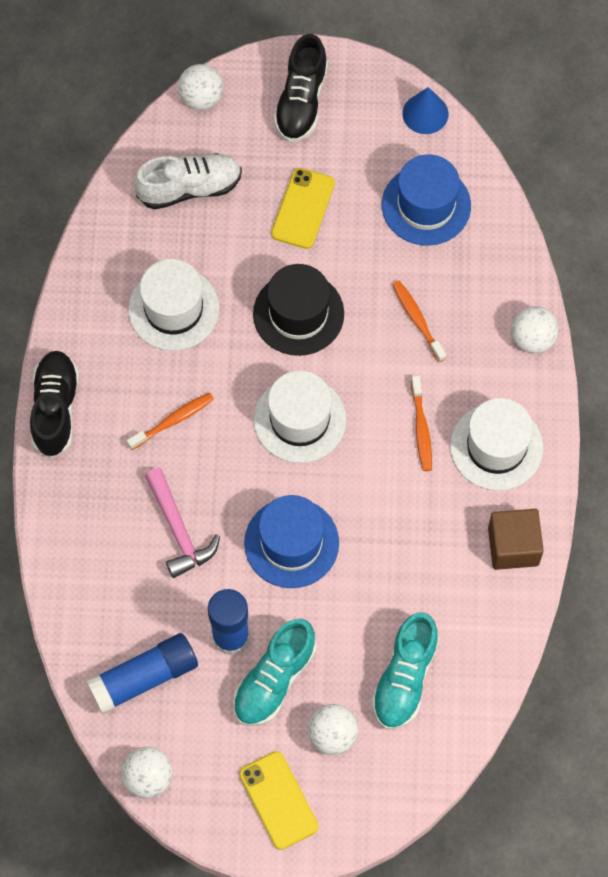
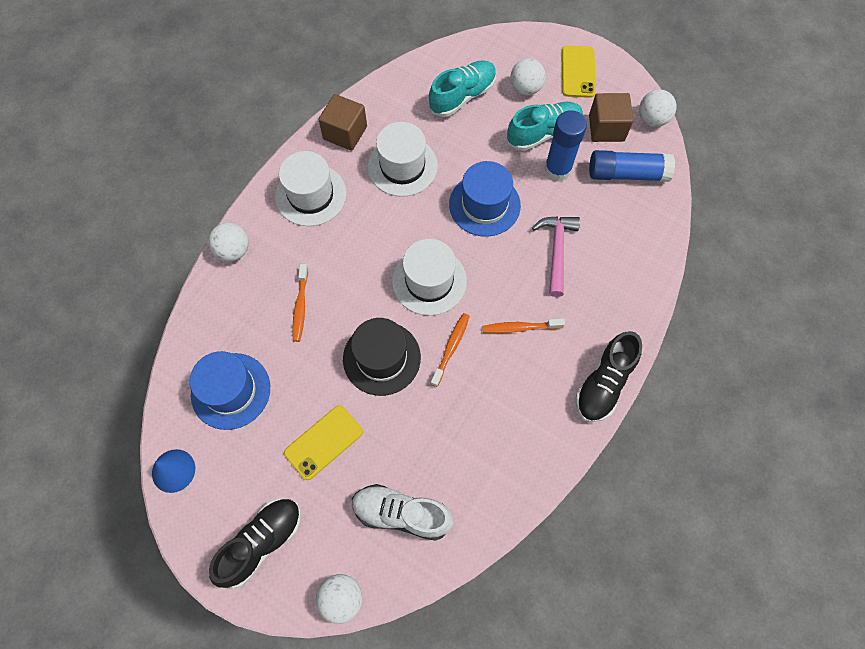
camera: 150 degrees left, 0 degrees up
(173, 309) = (473, 414): white hat -> white hat (402, 166)
(200, 731) = (606, 128): none -> brown cube
(421, 428) = (351, 232): orange toothbrush -> orange toothbrush (451, 348)

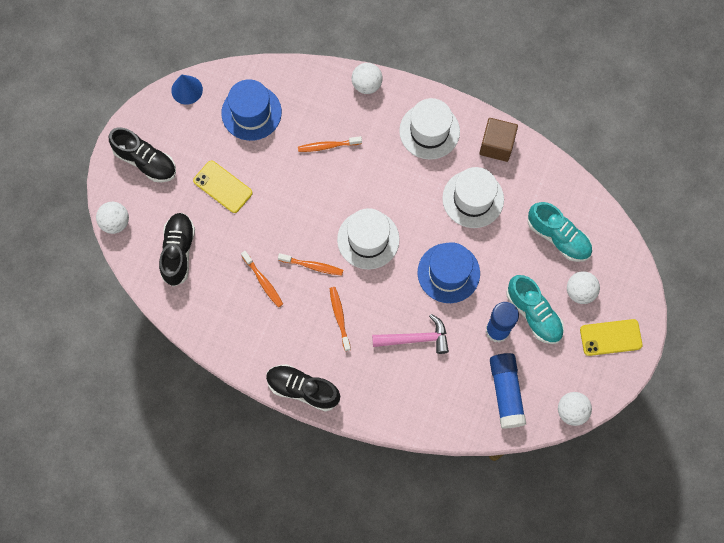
camera: 80 degrees right, 5 degrees up
(381, 358) = (295, 215): black hat -> none
(401, 514) = (178, 252): white shoe -> black shoe
(461, 410) = (263, 281): none -> orange toothbrush
(606, 128) = (552, 369): brown cube -> none

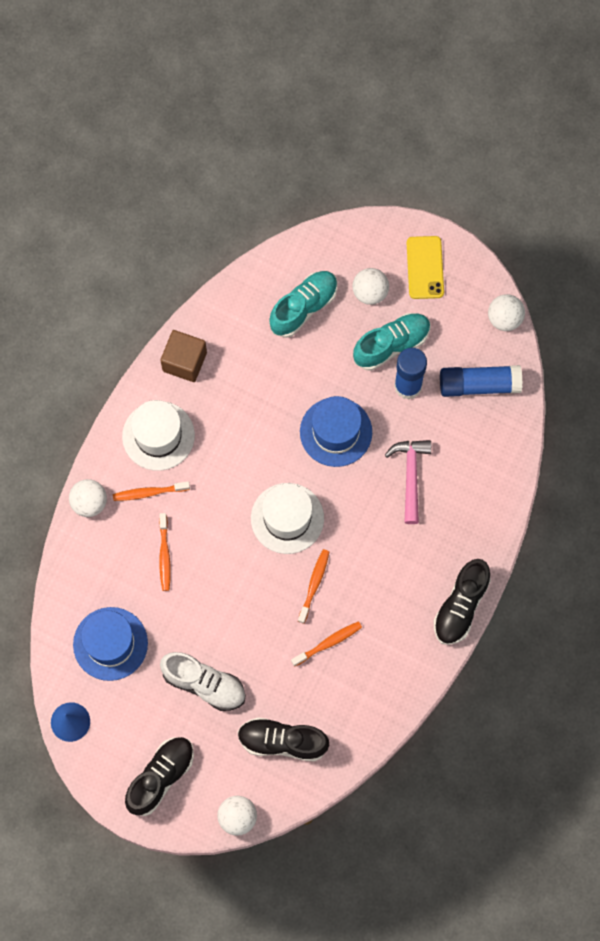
camera: 85 degrees left, 0 degrees up
(222, 187) = (204, 684): yellow phone -> white shoe
(339, 317) = (378, 558): orange toothbrush -> orange toothbrush (149, 492)
(473, 199) = (248, 395): white hat -> none

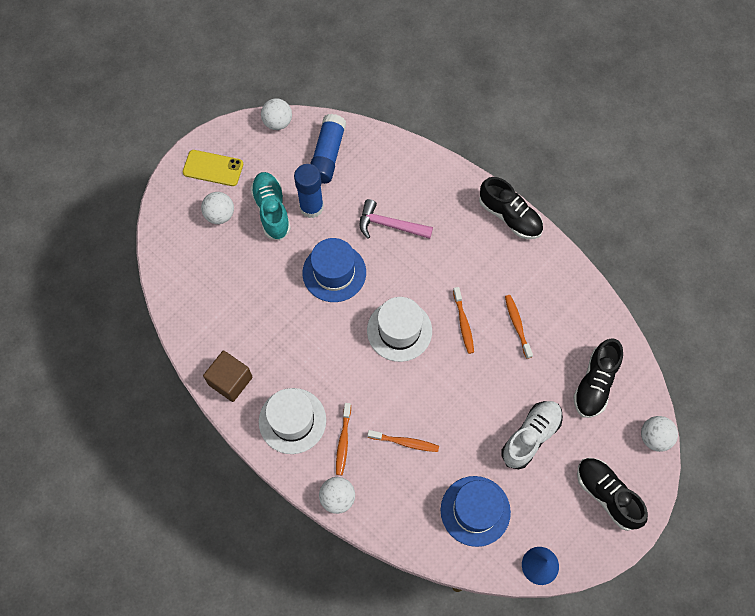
camera: 75 degrees left, 5 degrees down
(304, 307) = (214, 270): turquoise shoe -> none
(314, 584) = (463, 323): orange toothbrush -> orange toothbrush turned 135 degrees counterclockwise

